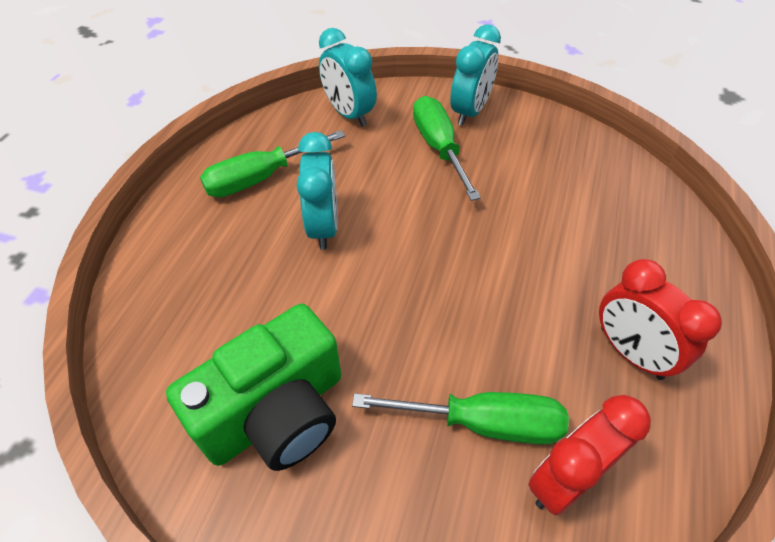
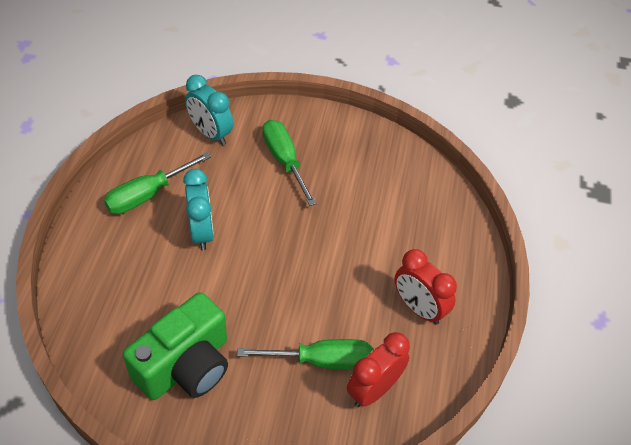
camera: 10 degrees left, 0 degrees up
(470, 111) = (307, 126): turquoise clock -> none

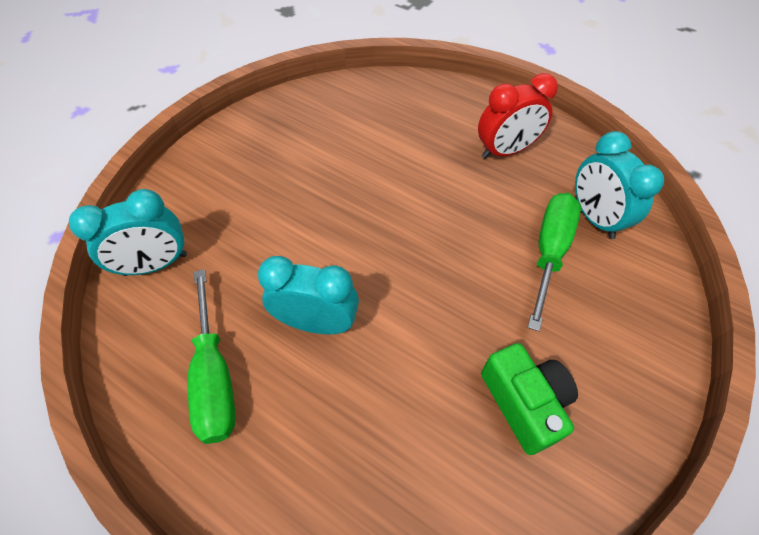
camera: 65 degrees left, 5 degrees up
(186, 365) = (524, 402): green camera -> green camera, size x0.66
(284, 161) = (252, 200): green screwdriver -> none
(374, 389) = (594, 218): red clock -> turquoise clock

